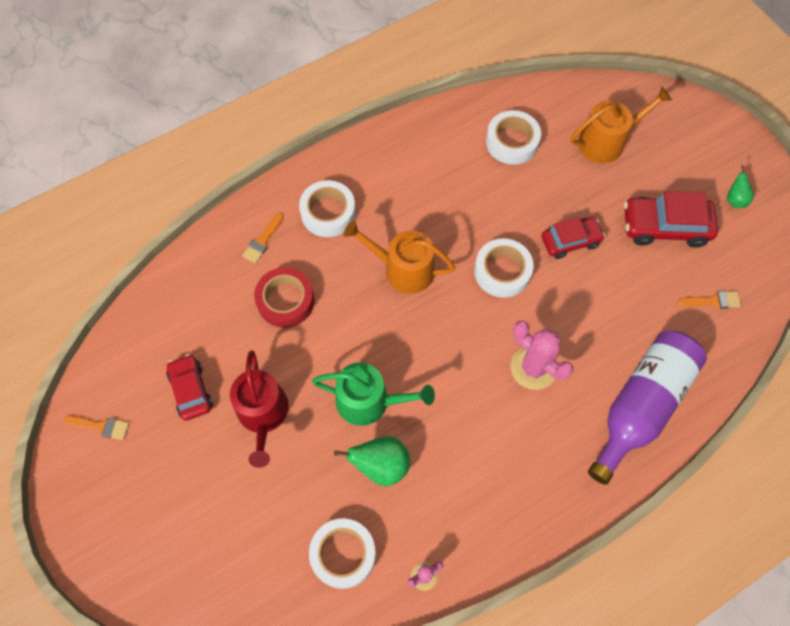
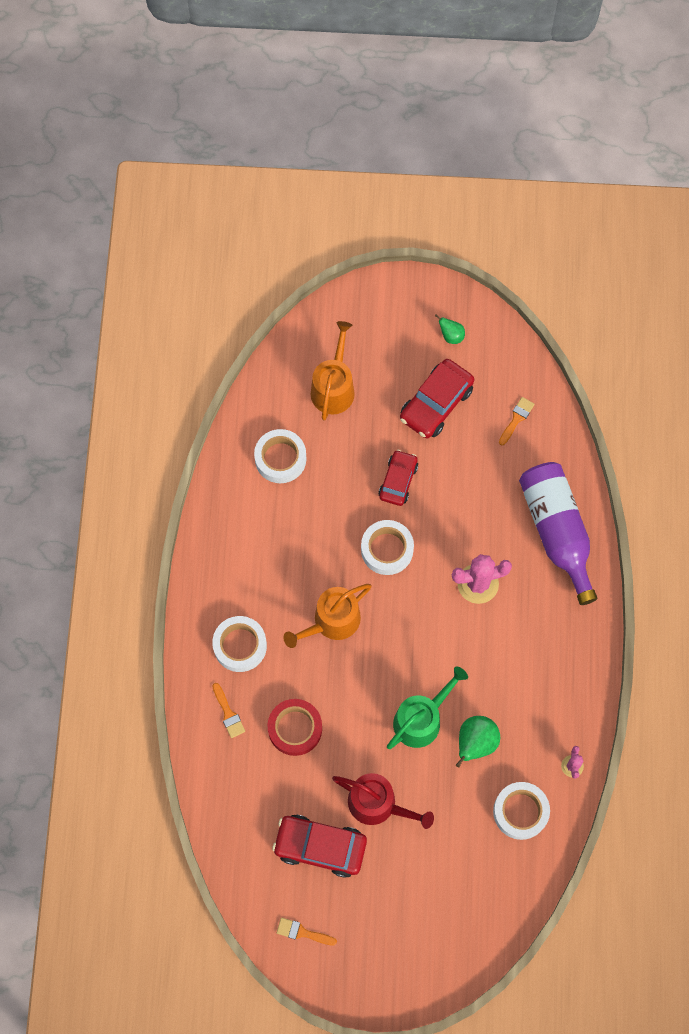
camera: 55 degrees left, 5 degrees up
(101, 426) = (302, 932): orange brush -> orange brush turned 120 degrees counterclockwise
(191, 390) = (320, 846): red car -> red car, size x1.52

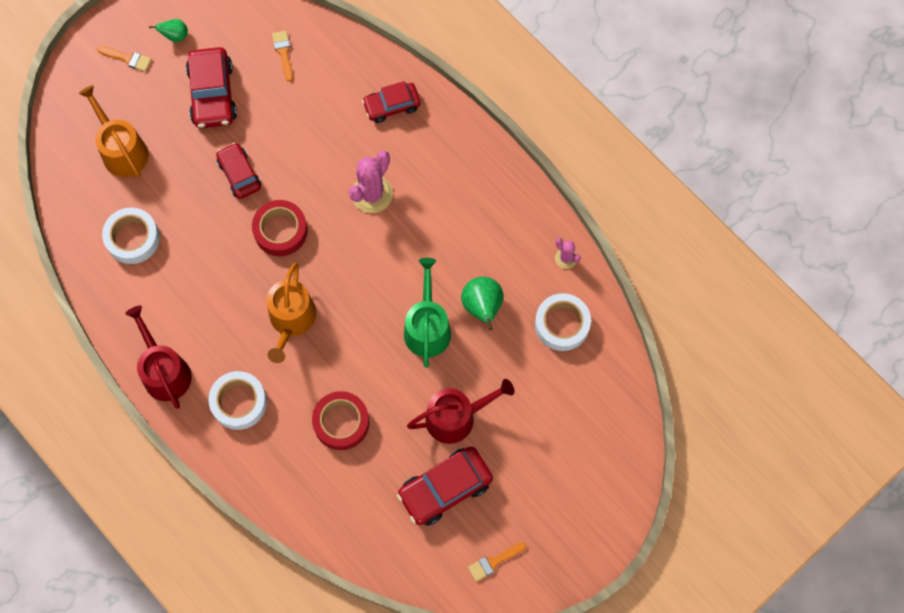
camera: 45 degrees left, 0 degrees up
(212, 575) = (164, 371): none -> red watering can
(228, 713) = (280, 459): orange brush -> orange brush (127, 58)
(387, 549) = (280, 231): white tape -> red tape
(557, 531) = (392, 105): purple bottle -> red car

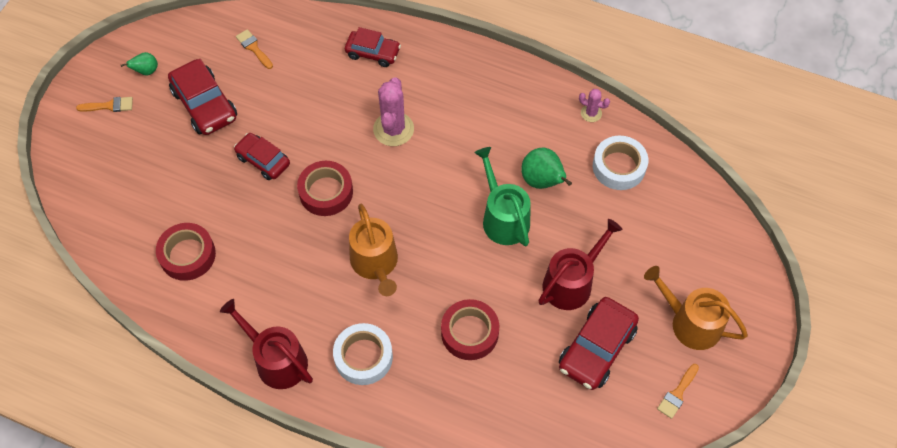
camera: 25 degrees left, 10 degrees down
(122, 150) = (140, 184): orange watering can -> orange watering can (690, 322)
(133, 238) = (187, 255): white tape -> red tape
(392, 105) = (373, 53): red car -> red car turned 120 degrees counterclockwise

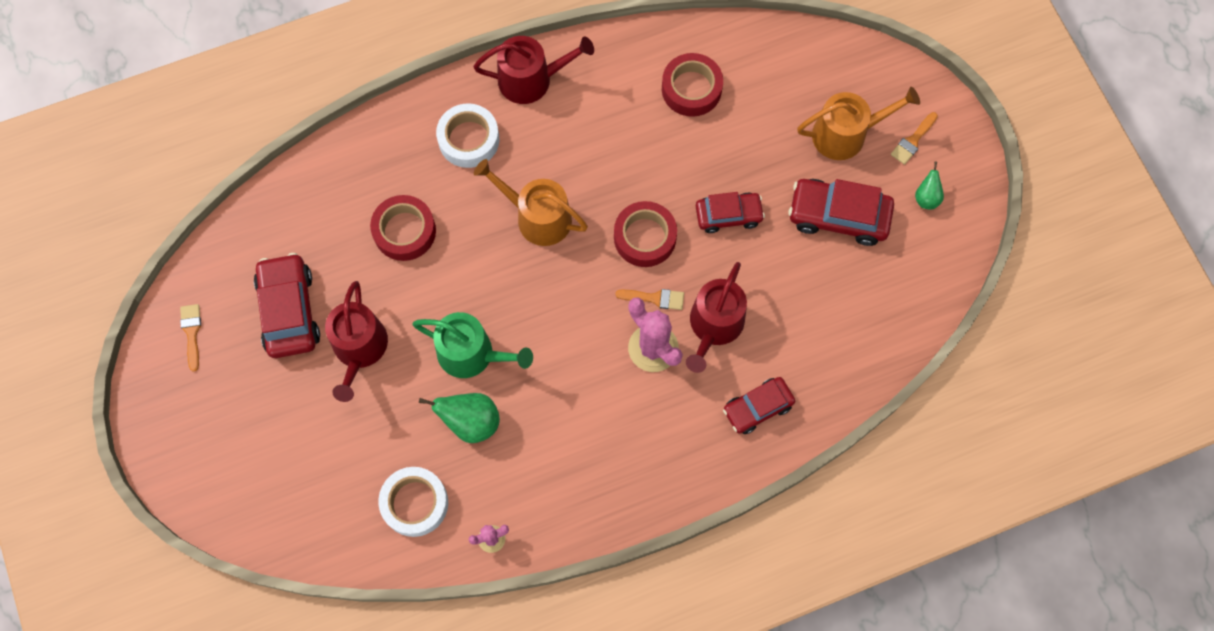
camera: 135 degrees right, 10 degrees up
(253, 48) = (867, 308): orange brush -> orange brush (655, 298)
(346, 111) = (714, 326): none -> red watering can
(690, 322) = (227, 405): orange watering can -> orange watering can (846, 134)

